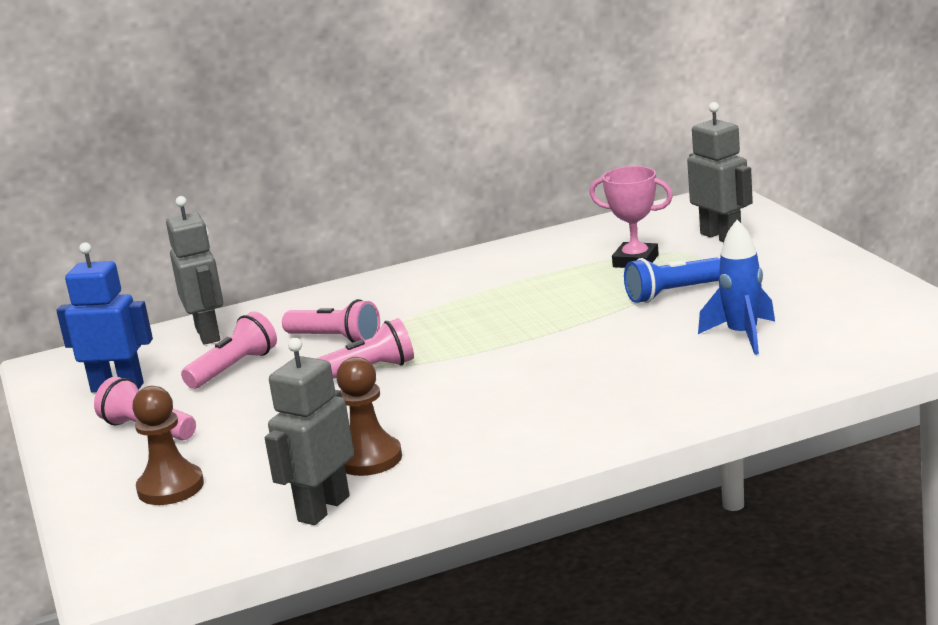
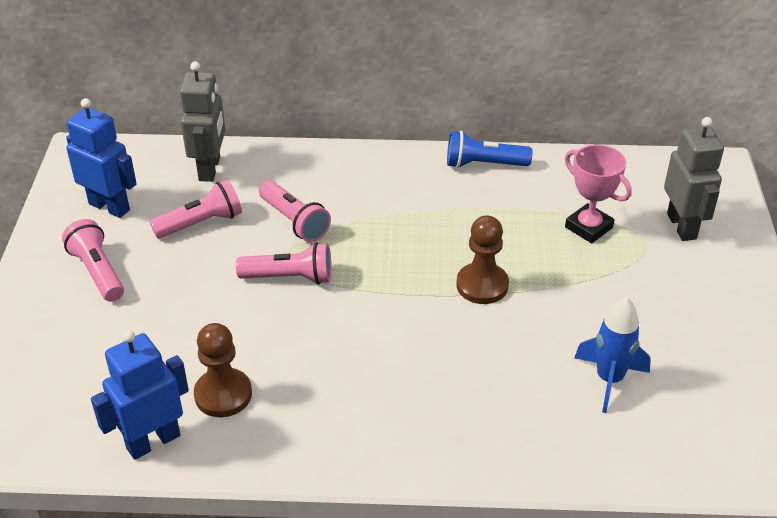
camera: 20 degrees right, 20 degrees up
(170, 487) = (69, 355): brown pawn -> brown pawn (482, 285)
(323, 508) = (153, 441): grey robot -> blue robot
(672, 293) = (589, 289): blue flashlight -> blue flashlight (483, 164)

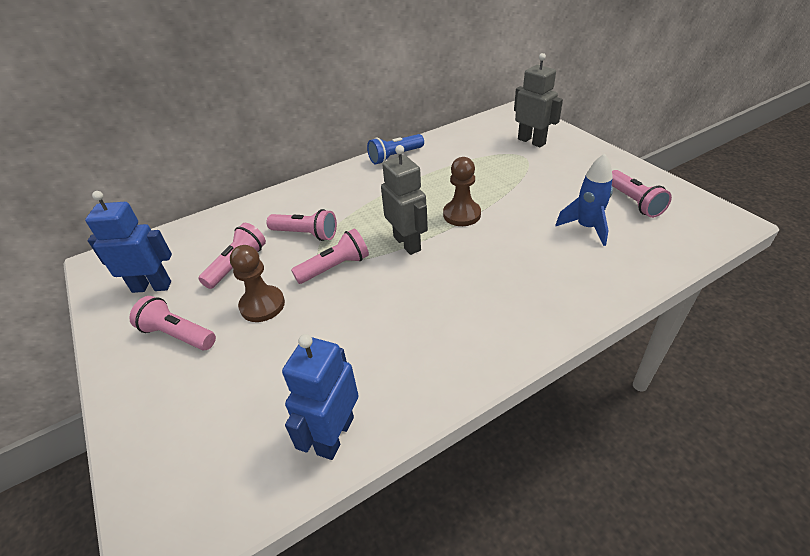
camera: 30 degrees left, 0 degrees up
(210, 169) = (215, 230): grey robot -> grey robot (407, 243)
(223, 394) = (359, 367): brown pawn -> brown pawn (262, 305)
(588, 227) = (486, 161): pink trophy -> none
(710, 380) = (633, 202): none -> pink flashlight

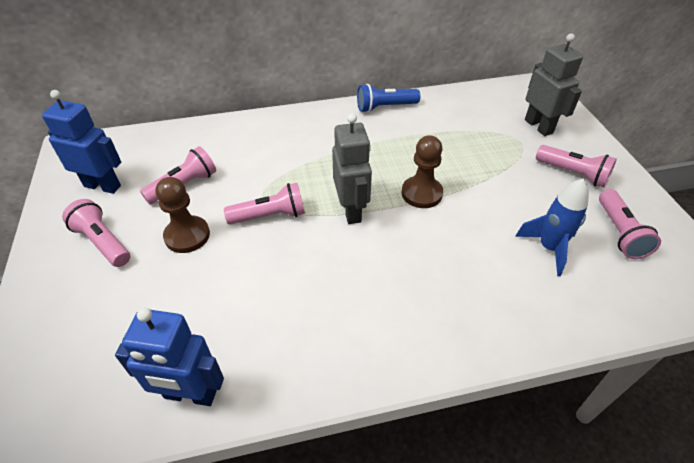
camera: 15 degrees right, 5 degrees up
(306, 234) = (260, 171): pink flashlight -> pink flashlight (573, 174)
(335, 435) = (190, 394): blue robot -> blue robot turned 120 degrees counterclockwise

